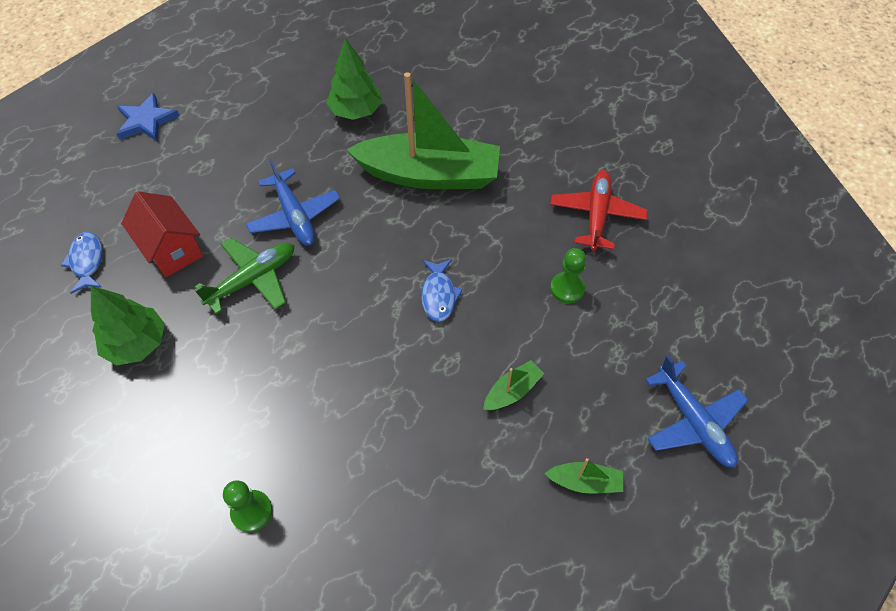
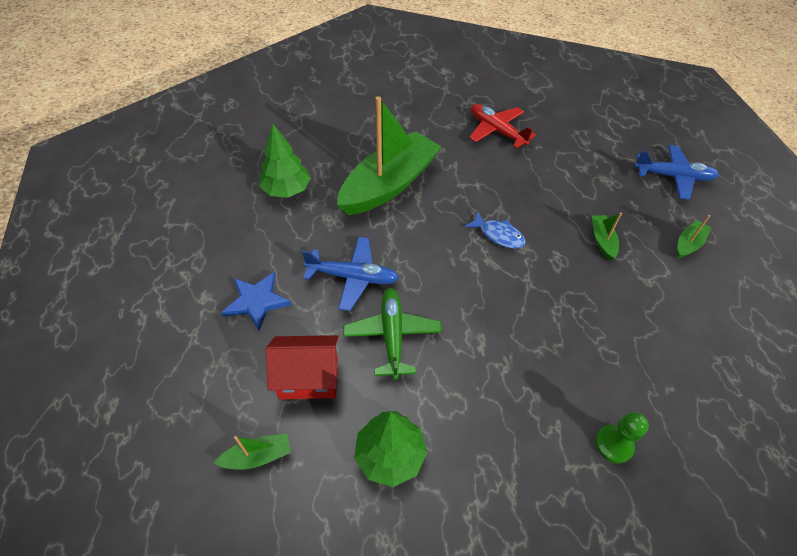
camera: 55 degrees left, 5 degrees down
(87, 261) = (258, 456): blue fish -> green boat
(146, 121) = (135, 327): blue star -> blue star (257, 301)
(567, 288) = (542, 174): green pawn -> none

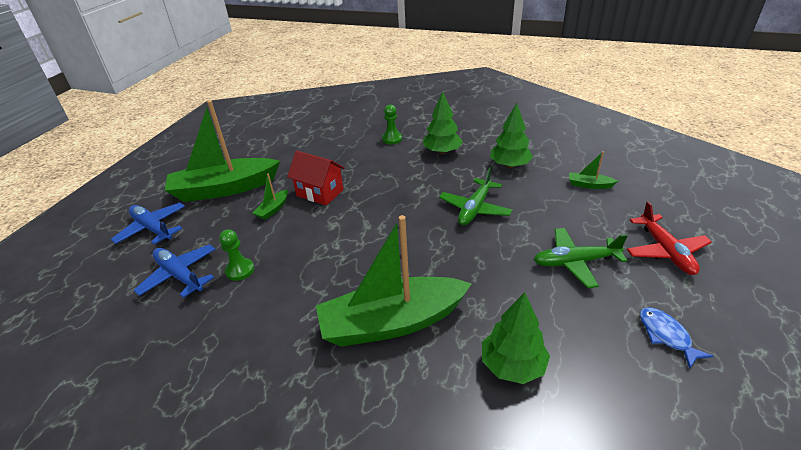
camera: 145 degrees left, 15 degrees down
(257, 301) = (575, 262): blue star -> green plane
(309, 378) = (545, 206): red house -> red house (320, 193)
(353, 277) = (483, 251): blue plane -> blue plane (180, 275)
(496, 131) = (215, 340): red plane -> red plane (665, 251)
(498, 235) = (340, 239): blue fish -> blue fish (666, 335)
(510, 444) = (442, 152): none -> green tree
(545, 175) = (240, 270): none -> green pawn
(688, 244) = (224, 189): green boat -> green boat, size x2.48

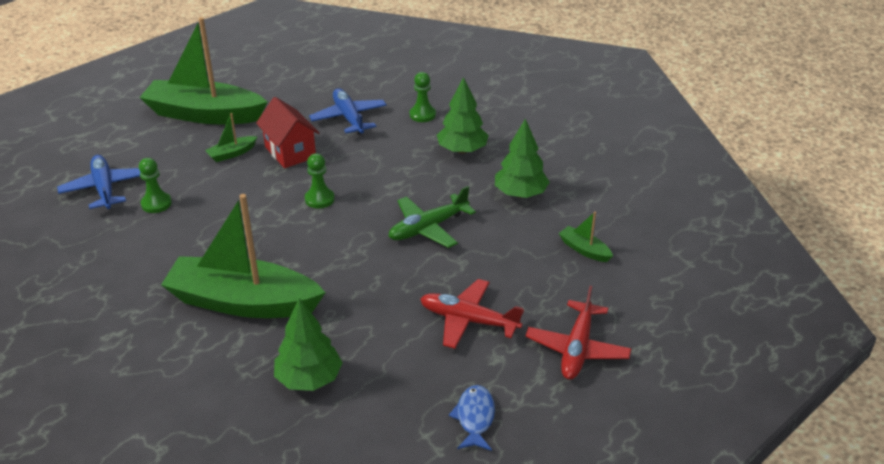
camera: 25 degrees right, 0 degrees up
(153, 228) = (113, 133): blue plane -> blue plane (349, 118)
(375, 217) = (319, 199): none -> green pawn
(575, 262) = (468, 320): green plane -> red plane

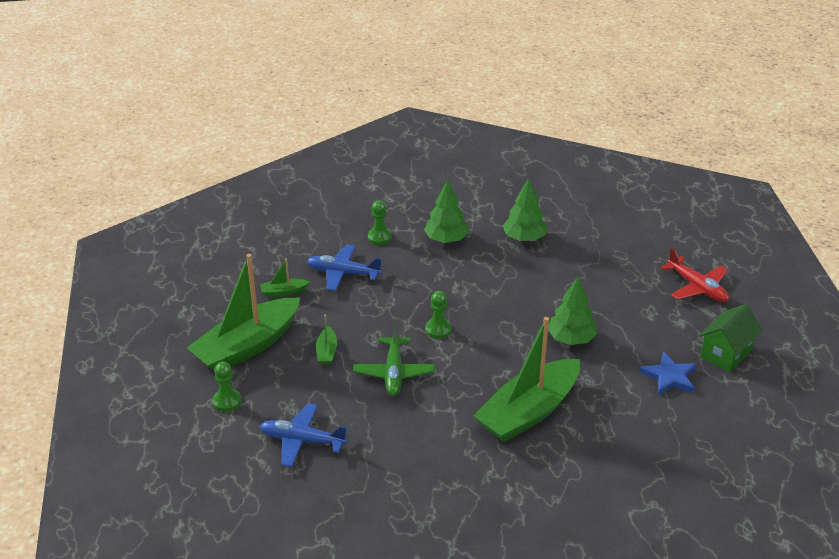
camera: 55 degrees left, 0 degrees up
(156, 204) = (356, 417): green pawn -> green pawn (227, 401)
(290, 152) = (358, 320): red house -> none
(309, 379) = (637, 410): green tree -> green tree (571, 339)
(389, 384) = (669, 376): none -> blue star
(428, 228) = (523, 294): green plane -> green plane (393, 373)
(468, 320) = (636, 318): red plane -> none
(475, 418) = (726, 354): blue fish -> green house
(584, 250) = (608, 241): green boat -> green boat (283, 292)

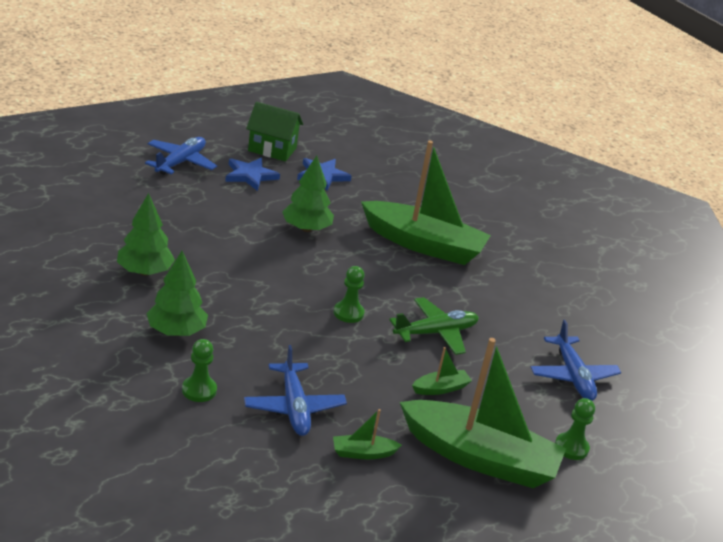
camera: 120 degrees left, 5 degrees down
(283, 292) = (363, 453): green boat -> green boat turned 120 degrees clockwise
(671, 326) = (250, 176): none -> blue star
(697, 287) = (180, 162): red plane -> blue plane

